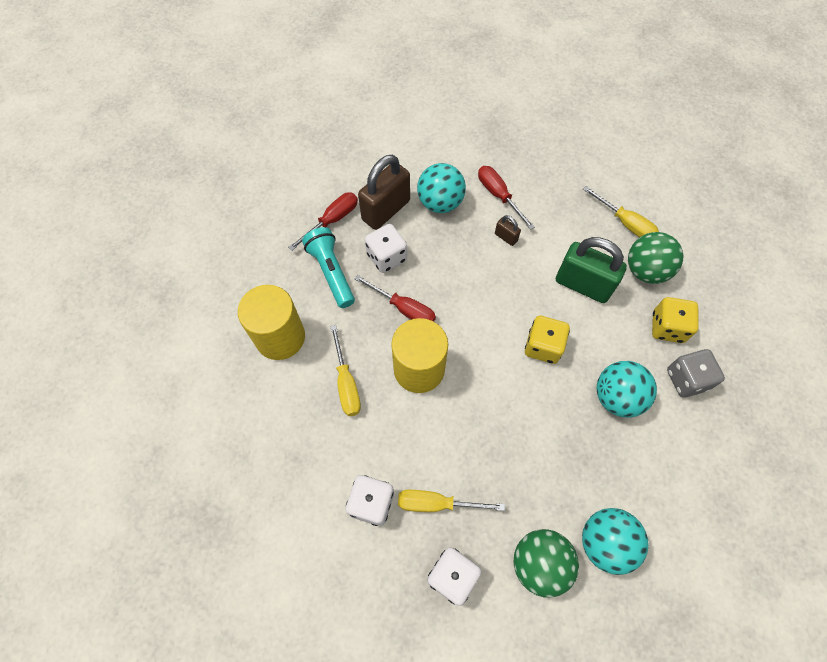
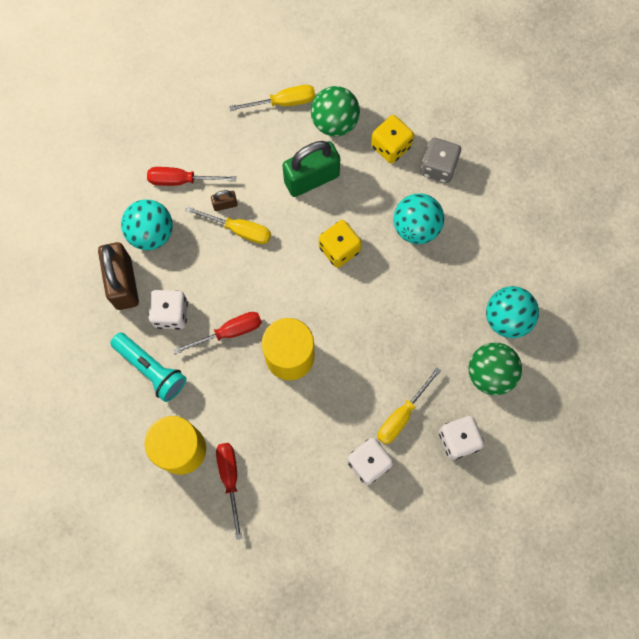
camera: 55 degrees left, 10 degrees up
(331, 272) = (151, 369): turquoise flashlight -> turquoise flashlight turned 150 degrees counterclockwise
(332, 220) = (99, 335): red screwdriver -> red screwdriver (230, 479)
(346, 383) = (261, 421): yellow screwdriver -> yellow screwdriver (239, 229)

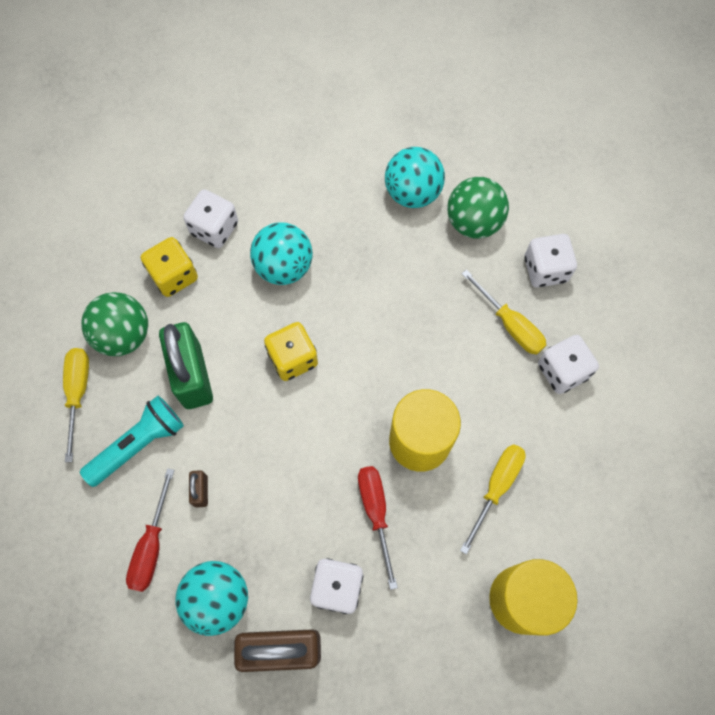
camera: 80 degrees left, 5 degrees down
(151, 369) = (409, 626): turquoise flashlight -> turquoise flashlight (138, 444)
(230, 479) = (566, 541): red screwdriver -> none
(239, 229) = (240, 478): yellow screwdriver -> yellow screwdriver (496, 487)
(438, 167) = (214, 228): grey dice -> white dice

